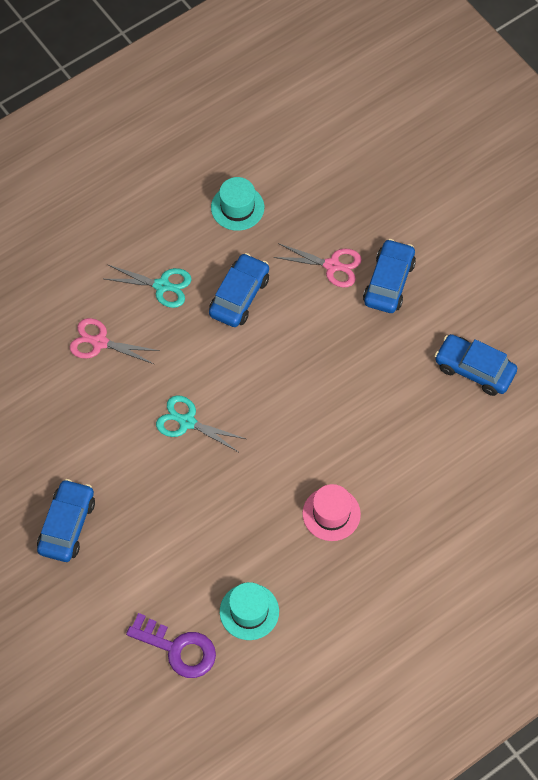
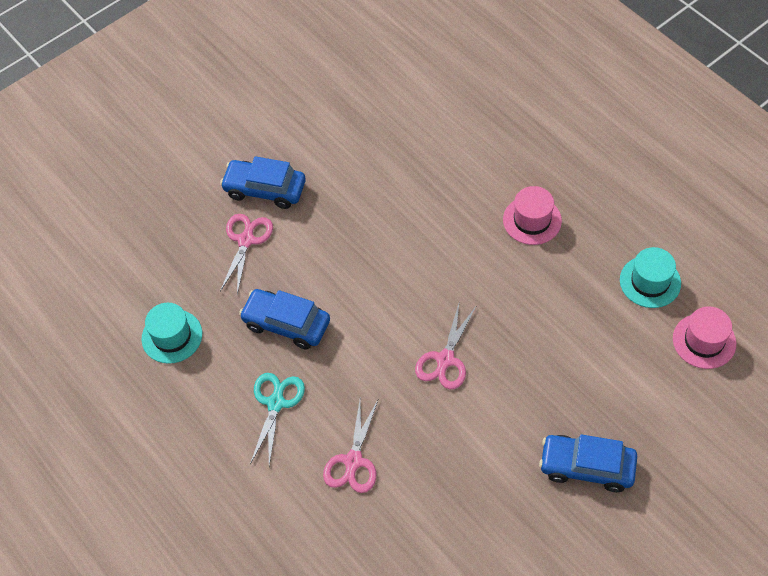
camera: 90 degrees left, 5 degrees down
(178, 649) = (704, 341): purple key -> pink hat
(187, 422) = (445, 359): turquoise scissors -> pink scissors
(474, 369) = (361, 115): blue car -> none

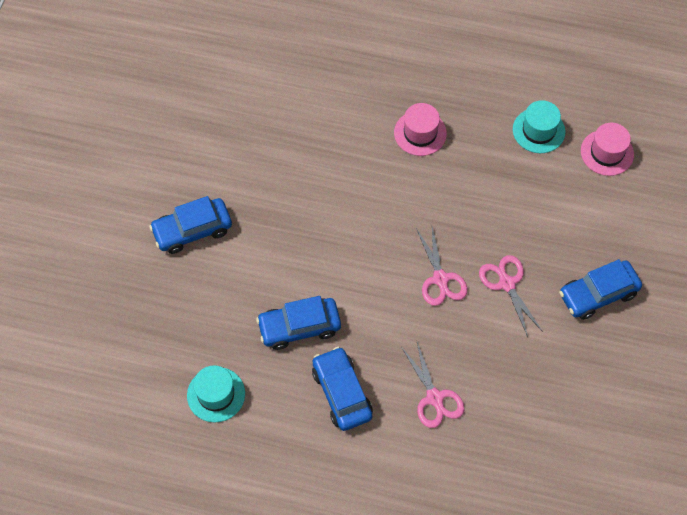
camera: 40 degrees left, 5 degrees up
(246, 240) = (211, 281): pink scissors -> pink scissors (507, 284)
(275, 403) = (341, 393): turquoise scissors -> blue car

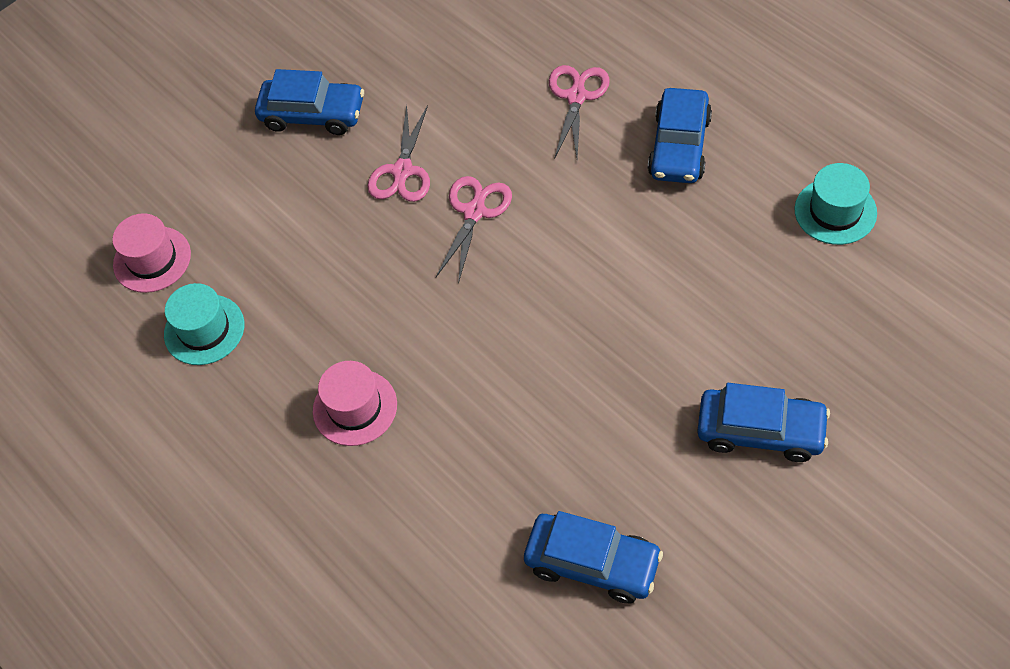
camera: 140 degrees left, 5 degrees down
(299, 327) = (685, 238): blue car -> blue car (593, 563)

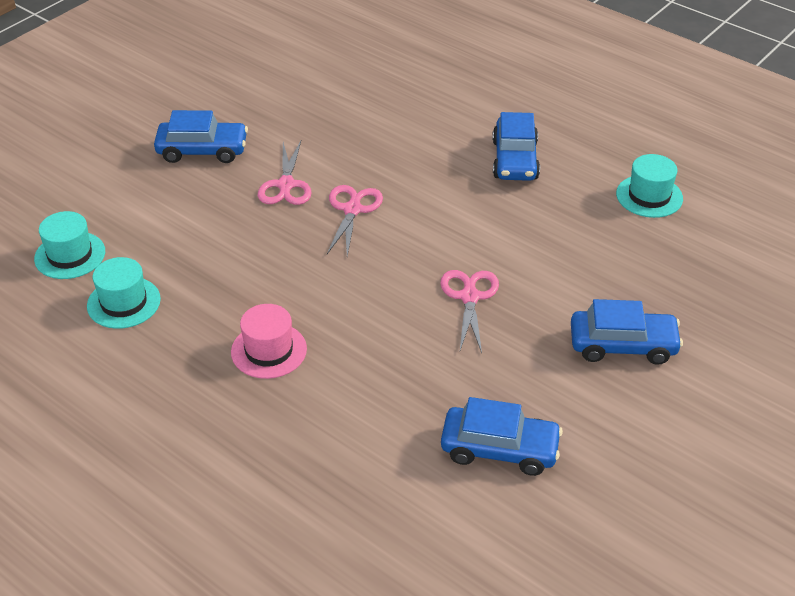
camera: 15 degrees left, 15 degrees down
(152, 259) = (70, 255): pink hat -> turquoise hat
(576, 97) = (424, 131): pink scissors -> pink scissors (469, 297)

